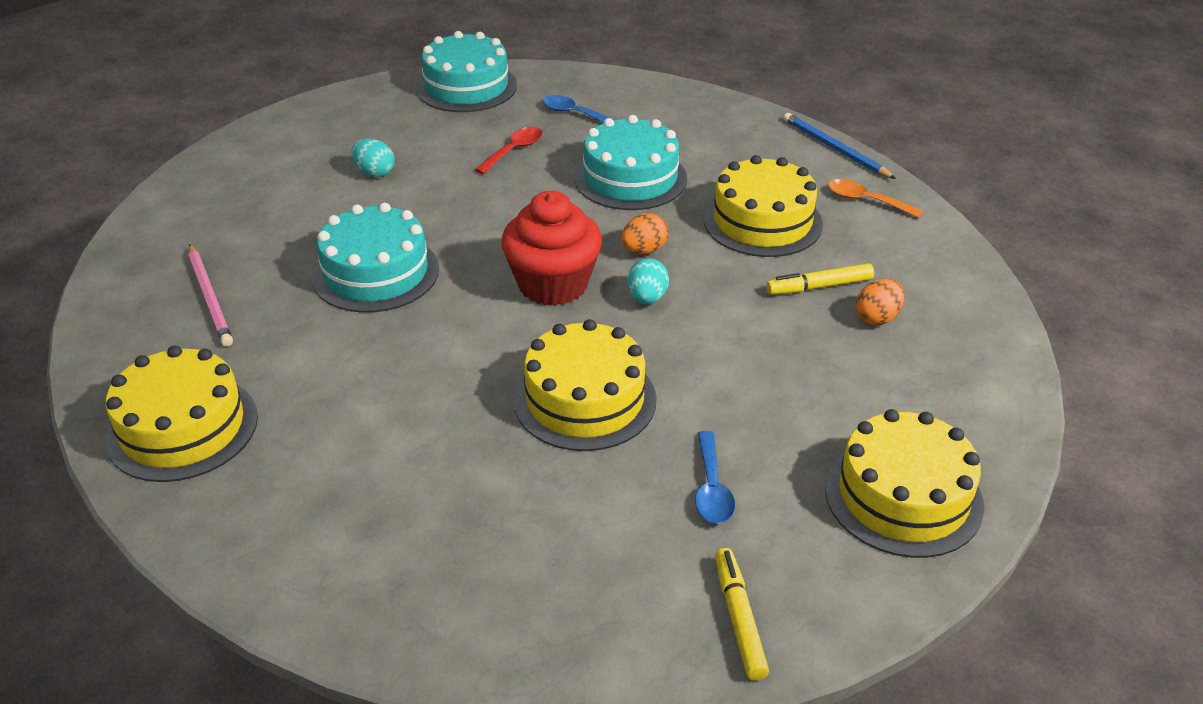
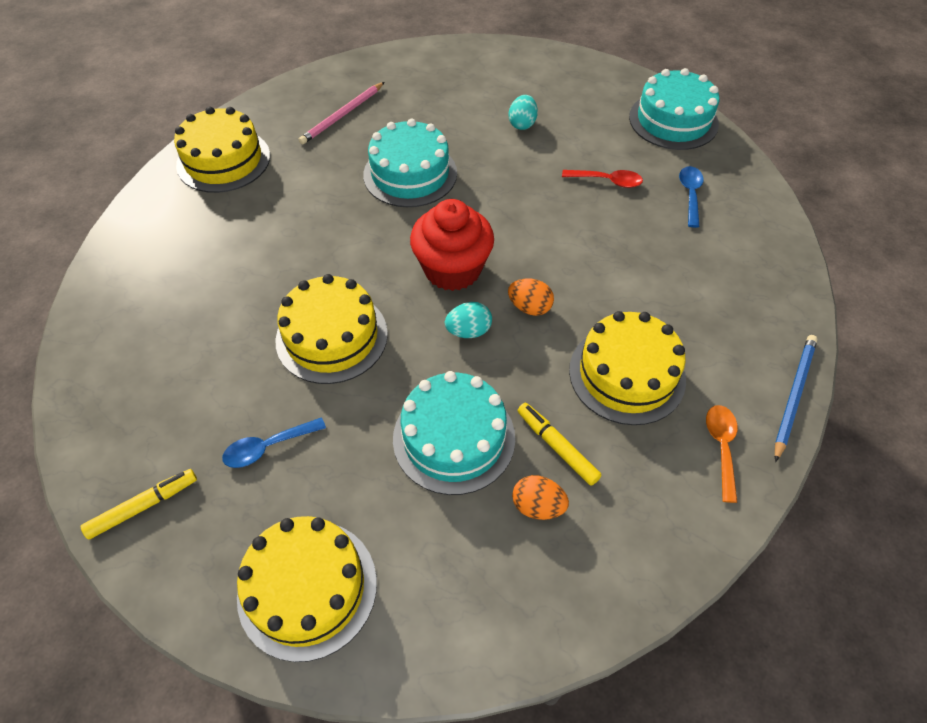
camera: 65 degrees right, 15 degrees up
(630, 178) = (624, 263): turquoise cake -> turquoise cake (454, 438)

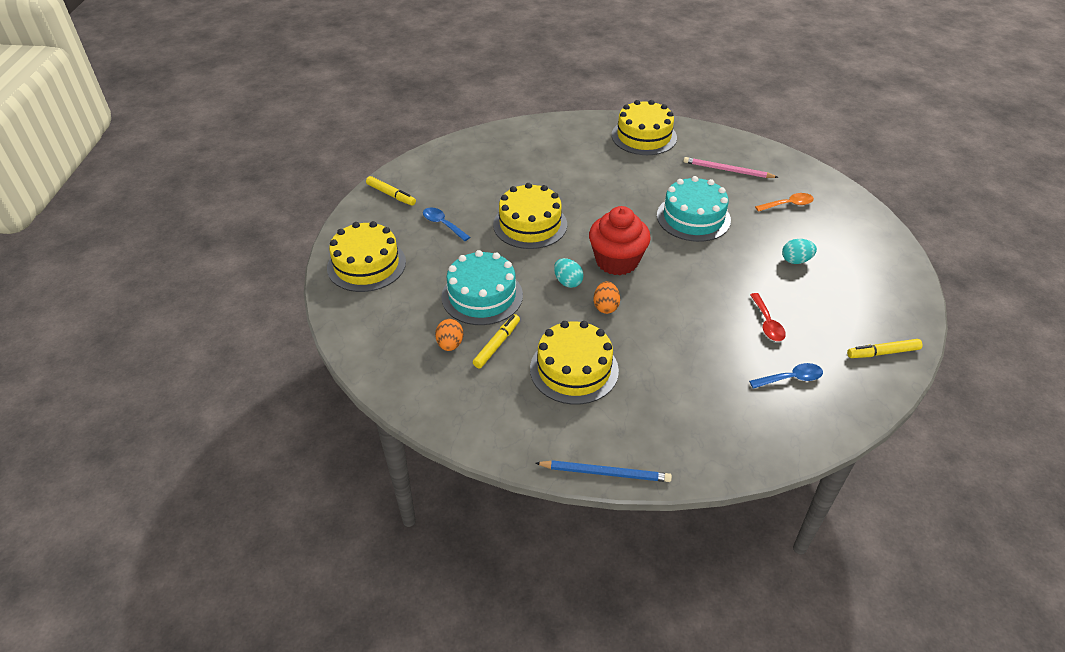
camera: 70 degrees right, 10 degrees down
(673, 120) = (882, 353): turquoise cake -> yellow marker
(721, 447) = (536, 432): orange spoon -> orange spoon (788, 204)

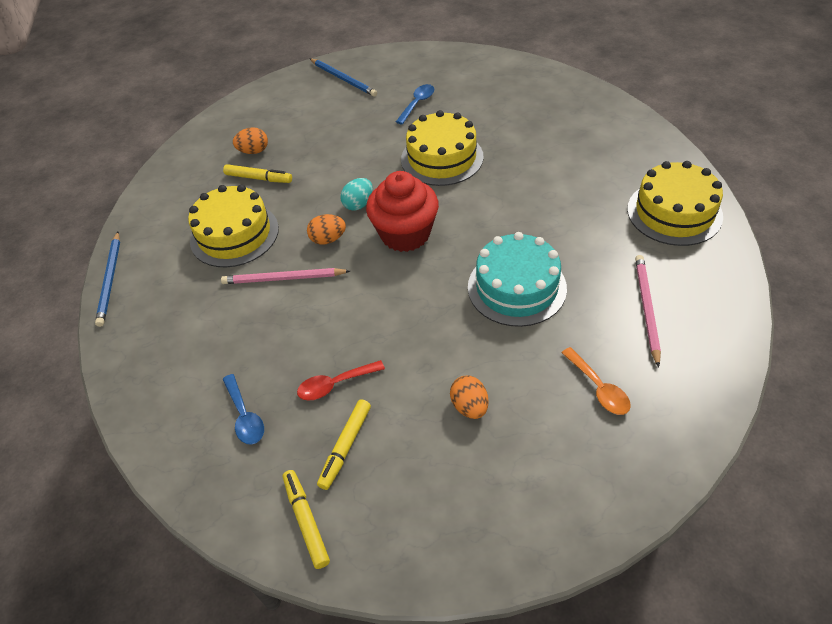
camera: 80 degrees right, 5 degrees up
(366, 265) = (343, 79): yellow cake -> blue pencil
(391, 195) = (448, 63): yellow marker -> yellow marker (345, 446)
(482, 296) = (321, 153): turquoise cake -> none
(645, 341) = (283, 278): none -> pink pencil
(796, 260) = (469, 406): turquoise egg -> orange egg

